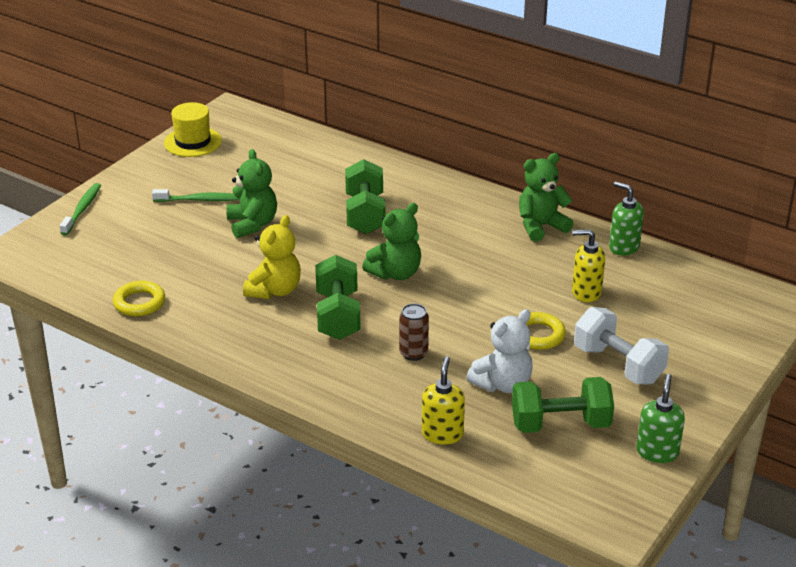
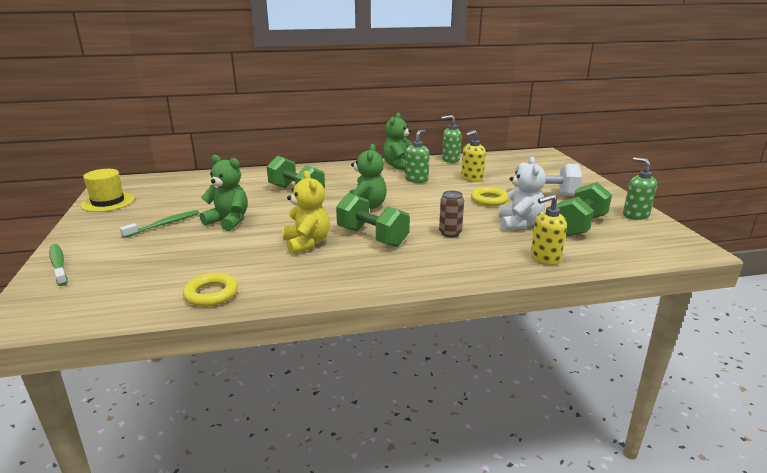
camera: 45 degrees left, 10 degrees down
(442, 434) = (545, 258): yellow soap dispenser -> yellow soap dispenser turned 75 degrees counterclockwise
(518, 260) = (416, 179): none -> green soap dispenser

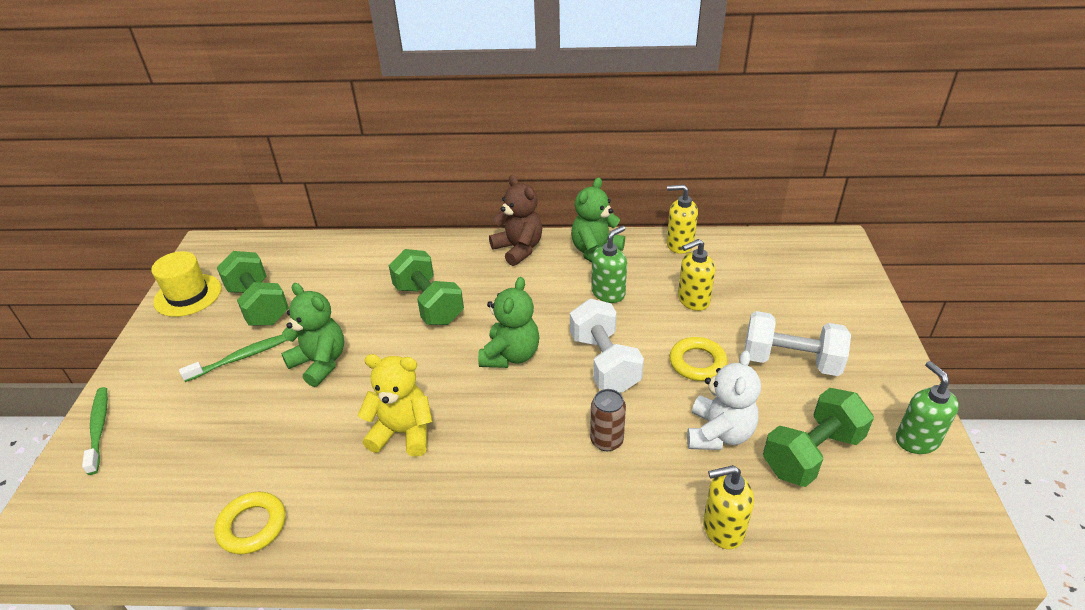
camera: 15 degrees right, 15 degrees up
(307, 243) = (403, 432): yellow teddy bear -> yellow teddy bear turned 75 degrees counterclockwise
(347, 168) = (518, 249): none -> brown teddy bear
(372, 237) = (494, 432): green dumbbell -> green dumbbell (259, 305)
(430, 205) = (604, 362): none -> white dumbbell
(450, 160) = (679, 244): green soap dispenser -> yellow soap dispenser

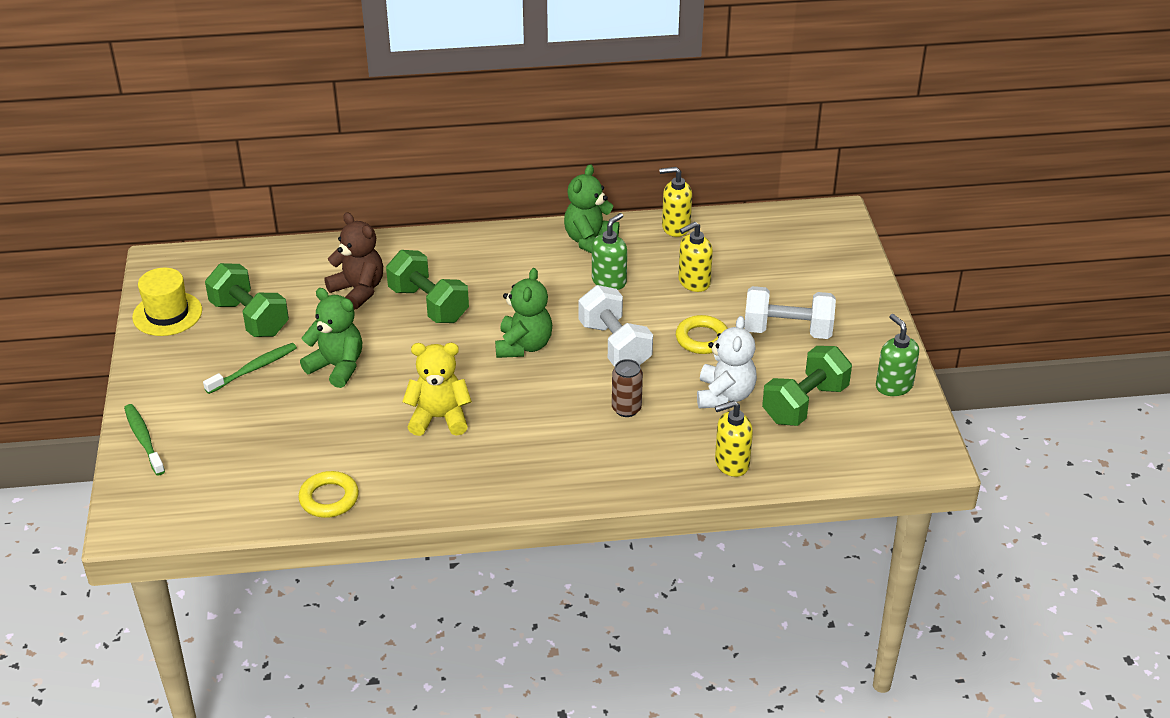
camera: 10 degrees left, 0 degrees up
(518, 249) = (508, 243): brown teddy bear -> brown teddy bear (358, 290)

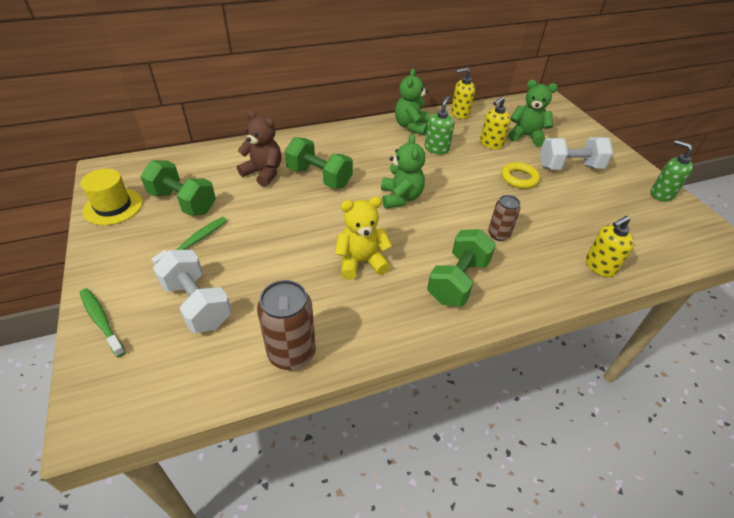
camera: 15 degrees left, 5 degrees up
(329, 498) = (291, 353): yellow ring -> brown can
(337, 367) = (264, 231): green teddy bear -> green teddy bear (526, 136)
(615, 345) = (464, 190): white dumbbell -> white dumbbell (197, 304)
(725, 395) = (560, 215): white teddy bear -> none
(805, 404) = (616, 214): green dumbbell -> green dumbbell (458, 281)

